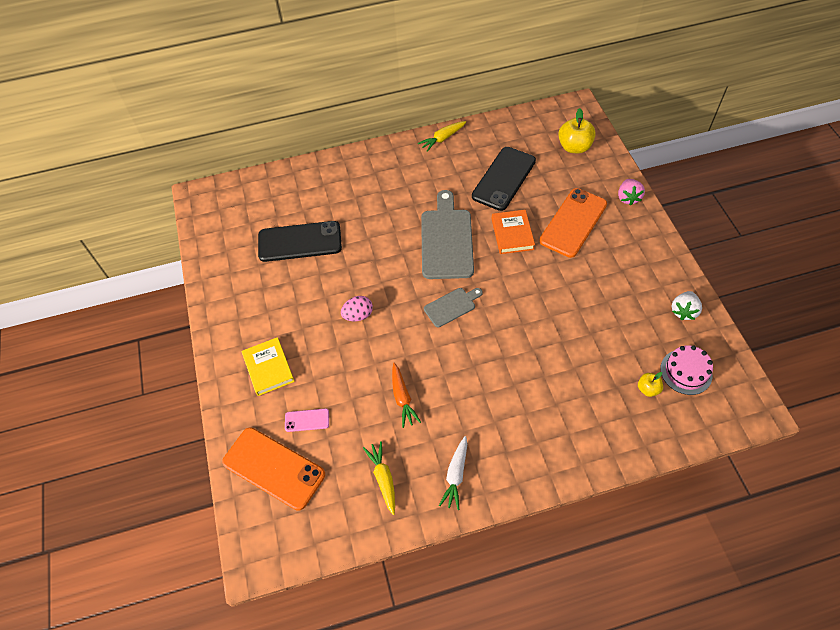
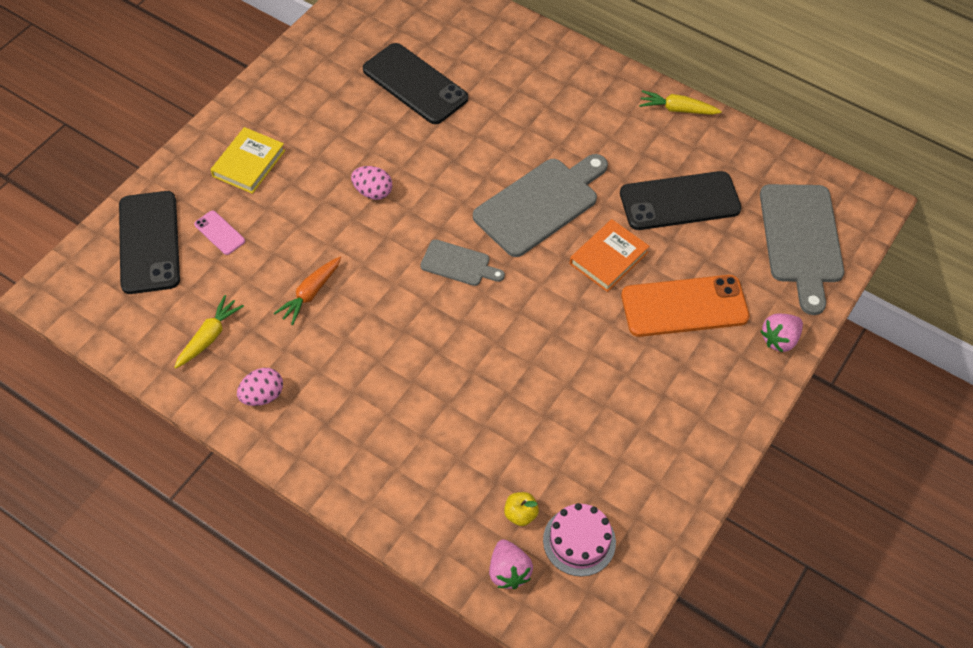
camera: 45 degrees right, 0 degrees up
(274, 468) = (149, 242): orange phone -> black phone
(455, 475) = (262, 395): white carrot -> pink egg
(574, 147) = (801, 239): yellow apple -> grey cutting board
(681, 420) = (508, 571): none -> pink strawberry
(683, 311) = (664, 492): white strawberry -> none

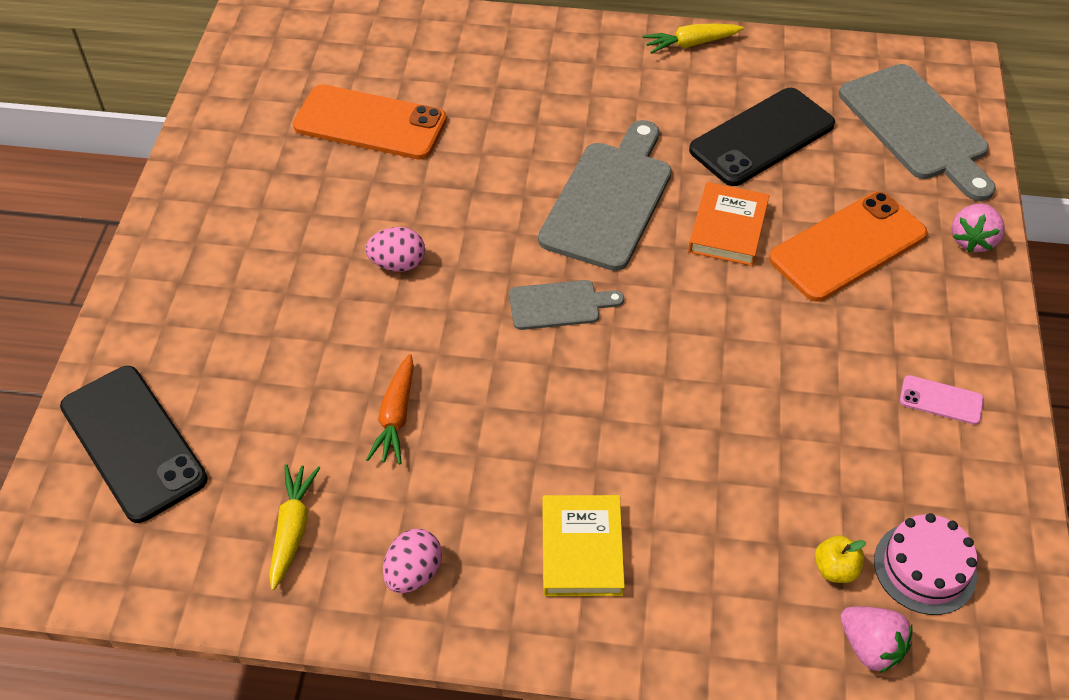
camera: 25 degrees left, 5 degrees down
(219, 233) = (225, 391): pink phone -> pink phone (941, 400)
(249, 163) = (213, 291): yellow book -> yellow book (582, 549)
(415, 84) = (370, 123): black phone -> orange phone

